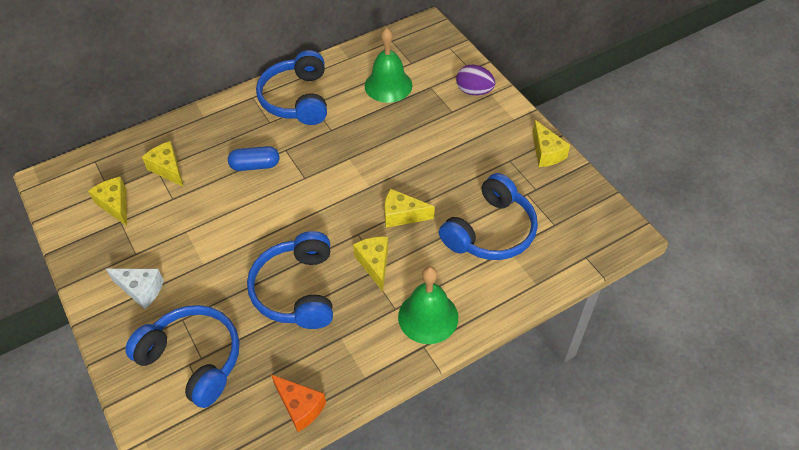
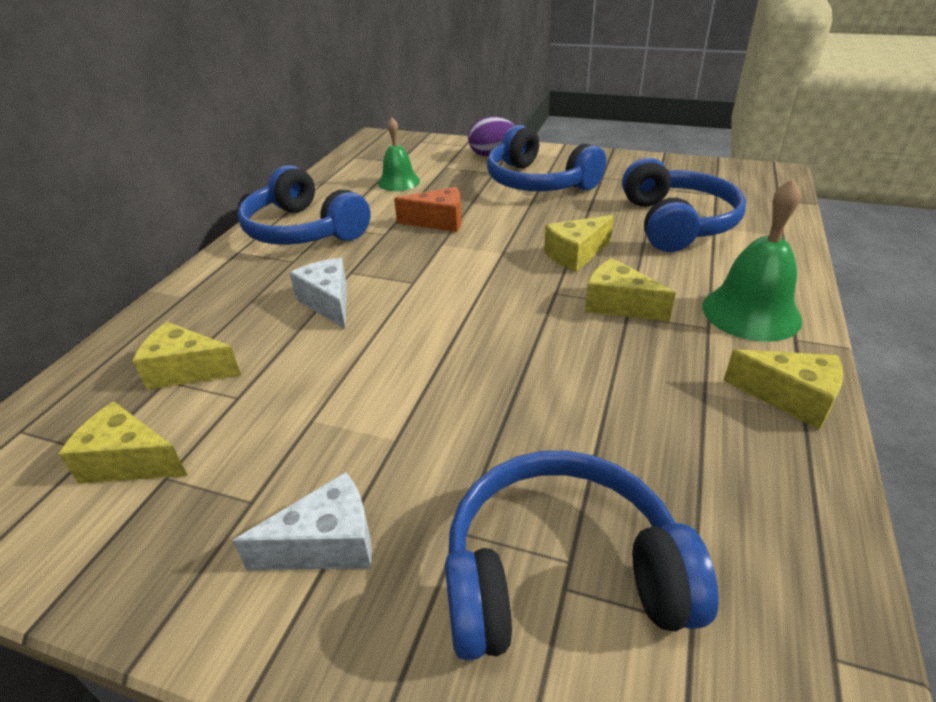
camera: 40 degrees left, 15 degrees down
(255, 165) = (328, 303): blue capsule -> white cheese
(296, 290) = (573, 382): blue headphones -> blue headphones (538, 182)
(300, 407) = (801, 504): orange cheese -> orange cheese (438, 222)
(388, 85) = (398, 182): green bell -> green bell, size x0.66
(546, 153) = (622, 160): yellow cheese -> yellow cheese (790, 398)

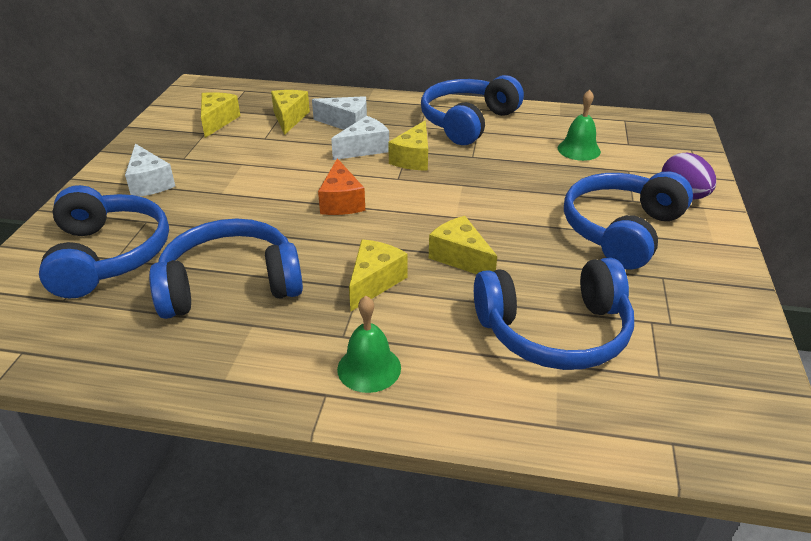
camera: 80 degrees right, 0 degrees up
(245, 315) = (346, 123): none -> white cheese
(438, 222) = (503, 179): orange cheese -> orange cheese (341, 202)
(631, 414) = (230, 284): none -> blue headphones
(751, 312) = (369, 368): green bell -> green bell, size x0.66
(790, 398) = (239, 373): yellow cheese -> yellow cheese (413, 158)

